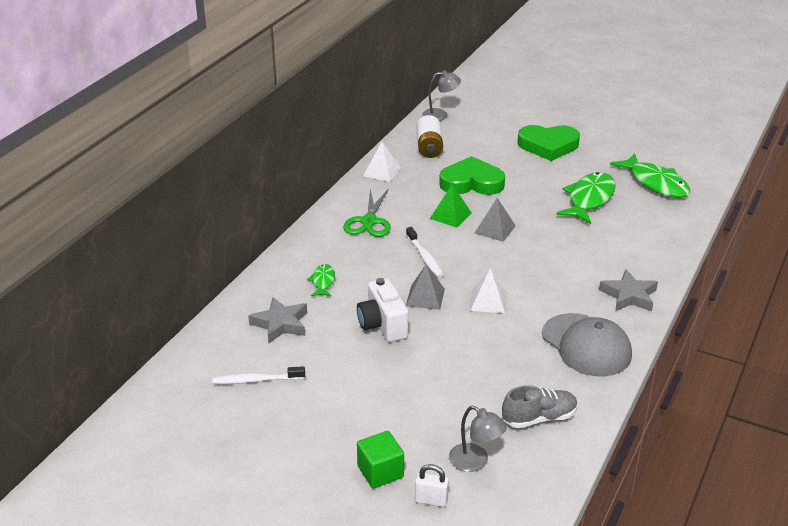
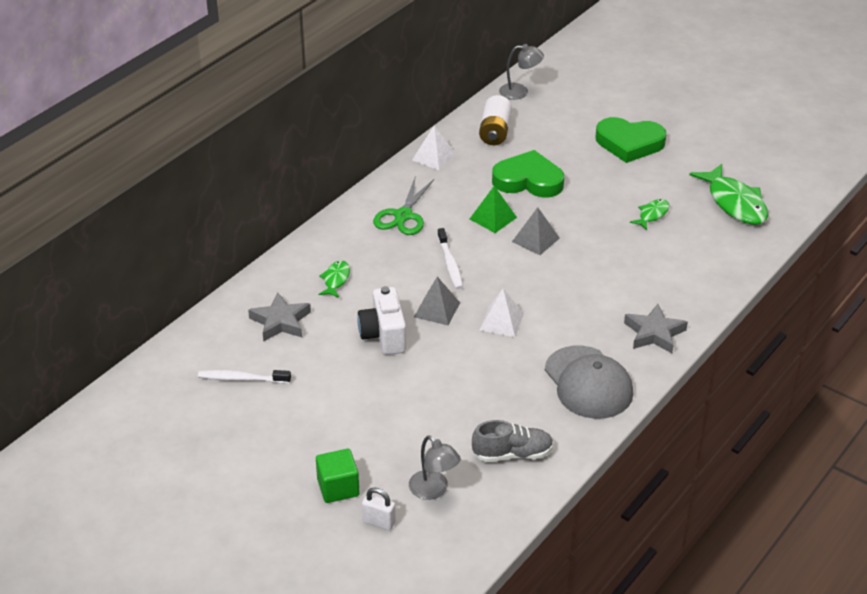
camera: 10 degrees right, 5 degrees up
(589, 199) = (652, 215): green fish -> green fish, size x0.51

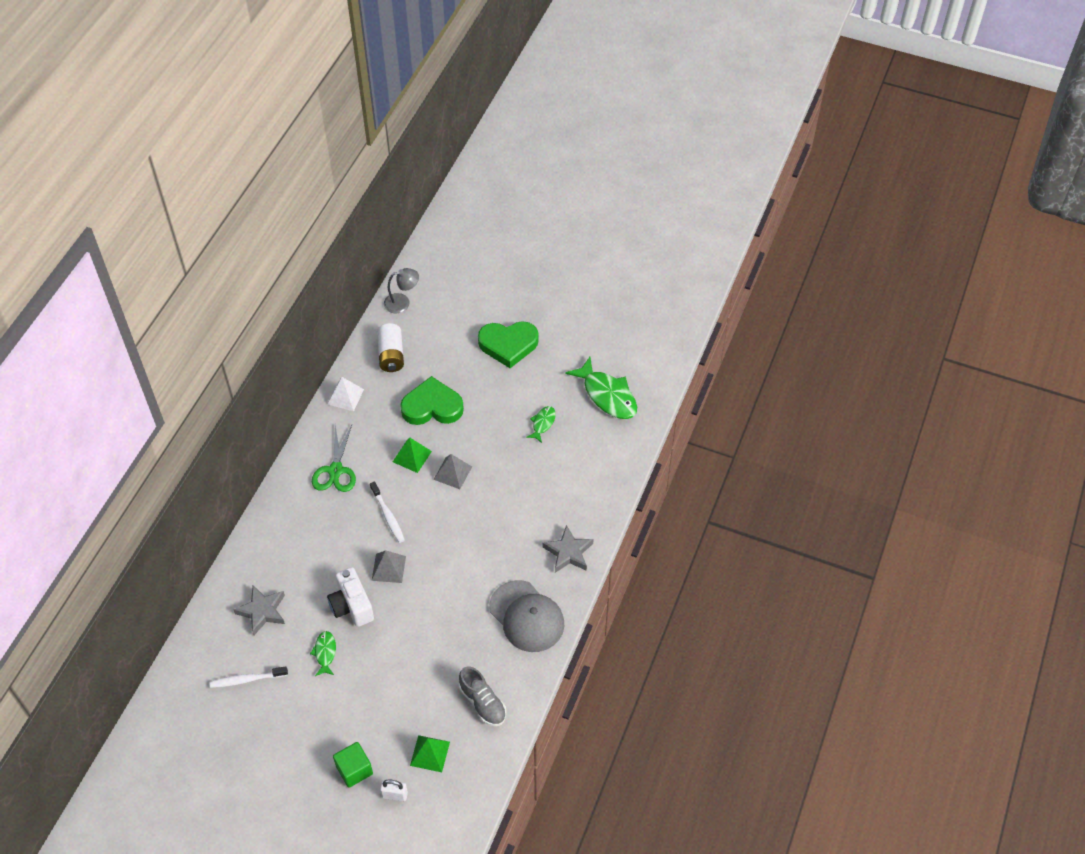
camera: 15 degrees left, 15 degrees up
(336, 280) = (296, 555): green fish -> green fish (325, 653)
(434, 490) = (430, 753): grey lamp -> green pyramid
(501, 321) = (444, 569): white pyramid -> none
(512, 454) = (482, 703): grey shoe -> grey shoe turned 75 degrees clockwise

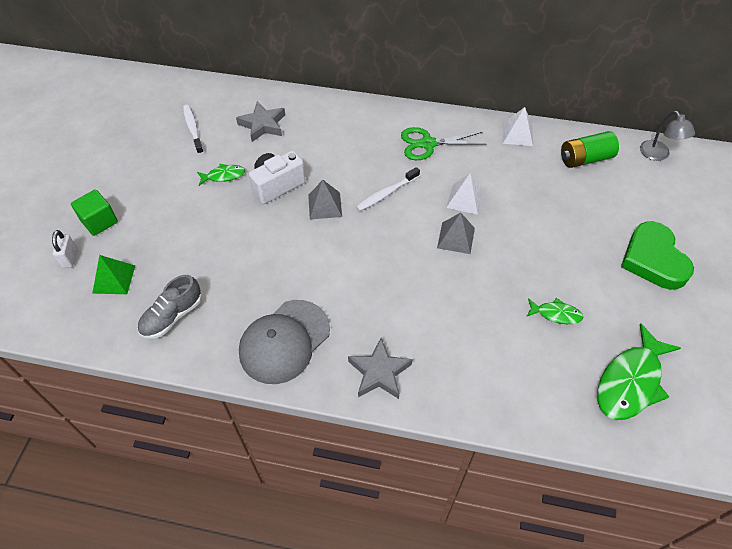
camera: 80 degrees right, 0 degrees up
(391, 355) = (585, 159): white battery -> green battery
(412, 456) = (465, 199): green pyramid -> white pyramid
(432, 406) = (535, 204): green heart -> none

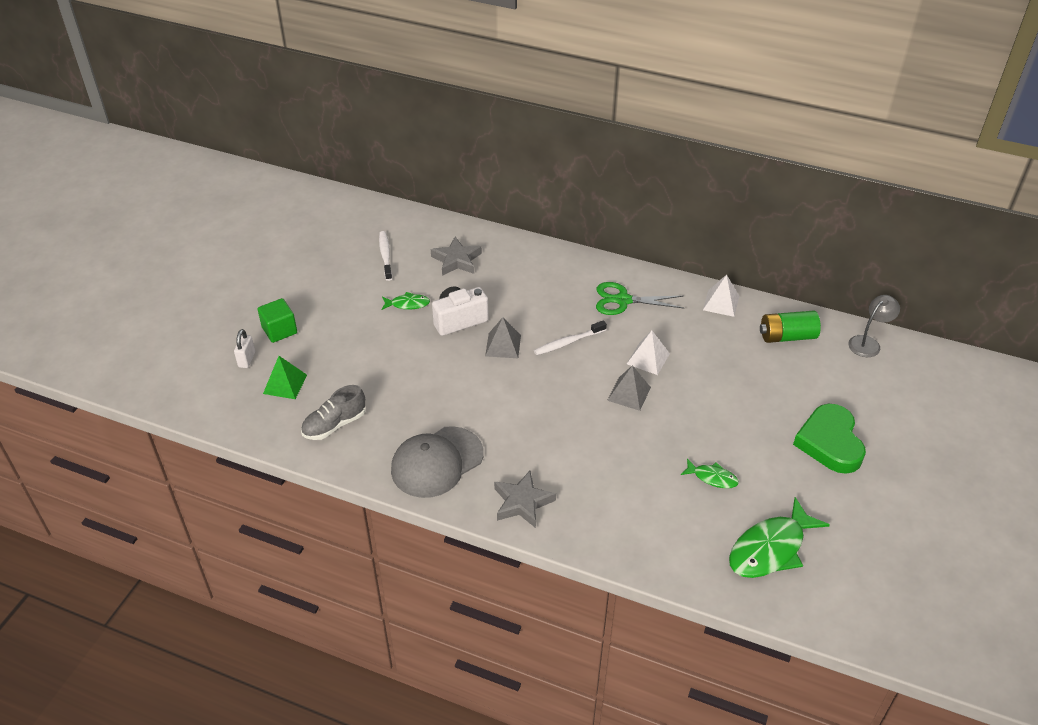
camera: 10 degrees right, 10 degrees down
(658, 155) = (868, 343): grey lamp -> grey lamp turned 120 degrees counterclockwise

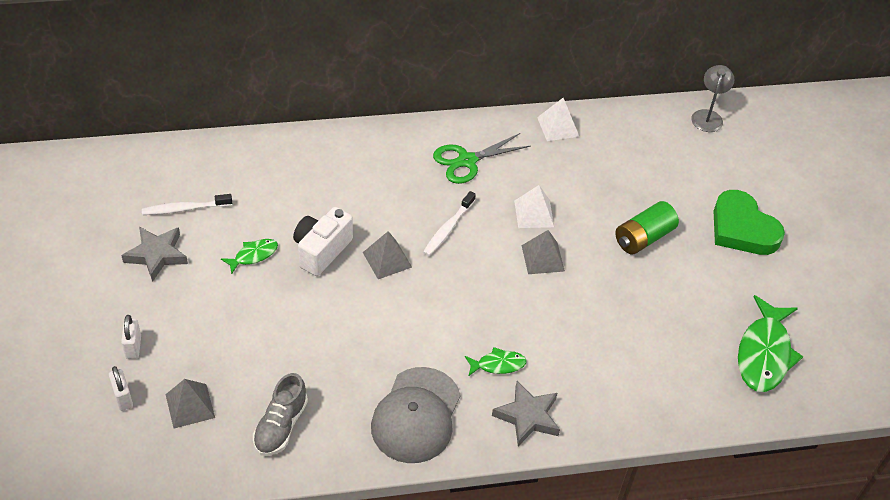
camera: 35 degrees left, 5 degrees up
(279, 330) = (133, 347): green cube -> white padlock
(285, 384) = (190, 406): green pyramid -> grey pyramid
(385, 255) = (185, 209): white toothbrush -> white toothbrush turned 60 degrees counterclockwise
(457, 260) = (267, 183): grey star -> grey star (157, 255)
(712, 478) = (672, 309): green fish -> green fish (498, 364)
(787, 336) = (638, 138): green battery -> green battery (643, 238)

